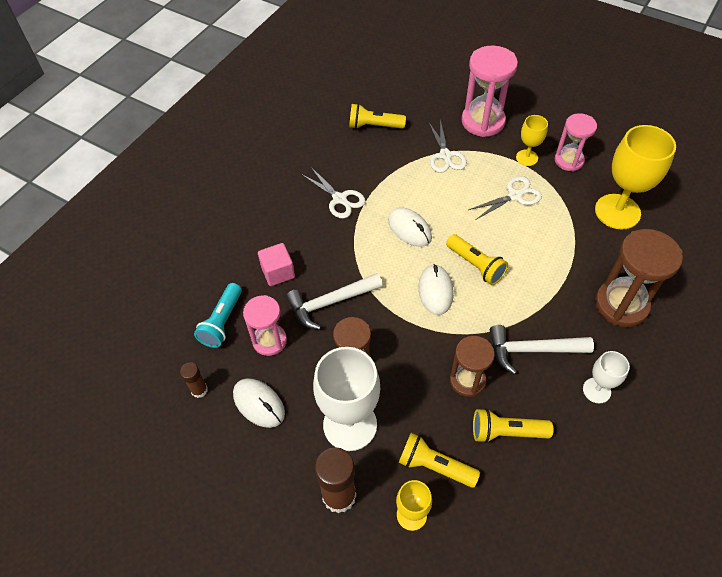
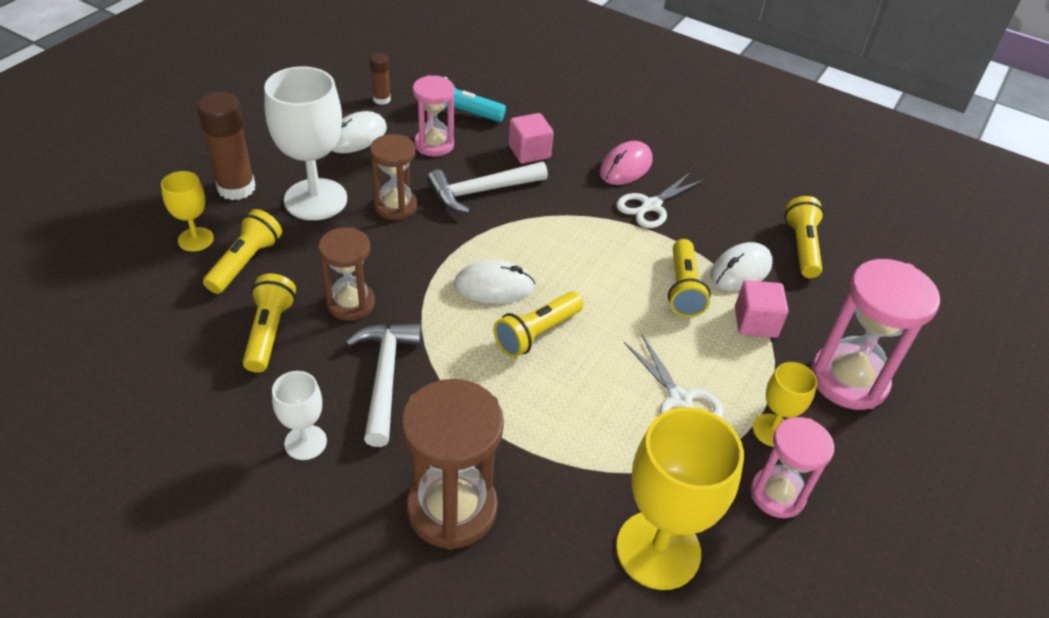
camera: 85 degrees right, 10 degrees down
(295, 211) = (625, 167): none -> pink mouse
(330, 303) = (482, 191): white hammer -> white hammer turned 90 degrees counterclockwise
(409, 229) = (602, 269): white mouse -> white mouse (740, 270)
(421, 187) = (683, 289): none -> yellow flashlight
(445, 155) = (755, 322): white scissors -> pink cube

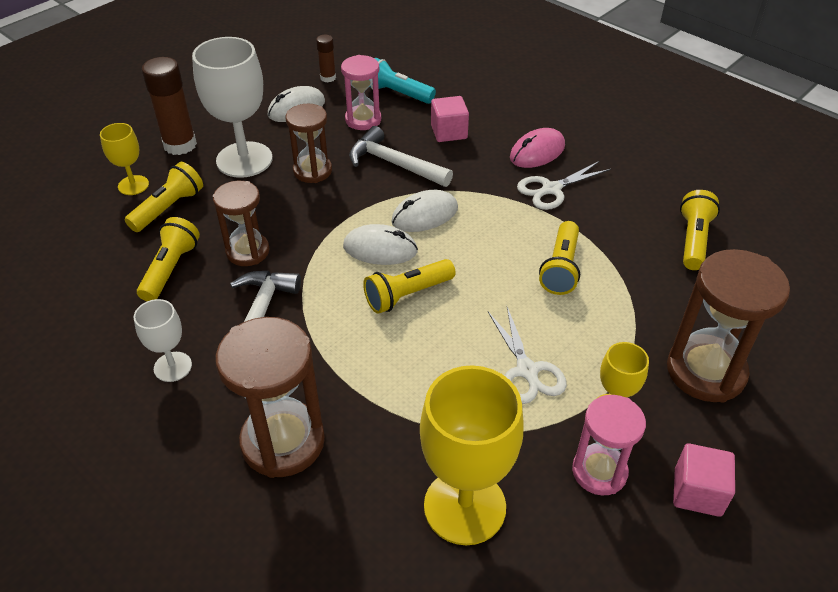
camera: 15 degrees right, 0 degrees up
(482, 191) = (394, 164): white hammer -> white hammer turned 45 degrees clockwise
(740, 270) = (623, 256): white mouse -> white mouse (424, 215)
(755, 322) = (624, 306): pink cube -> pink cube (697, 492)
(848, 380) = (705, 371): pink hourglass -> brown hourglass

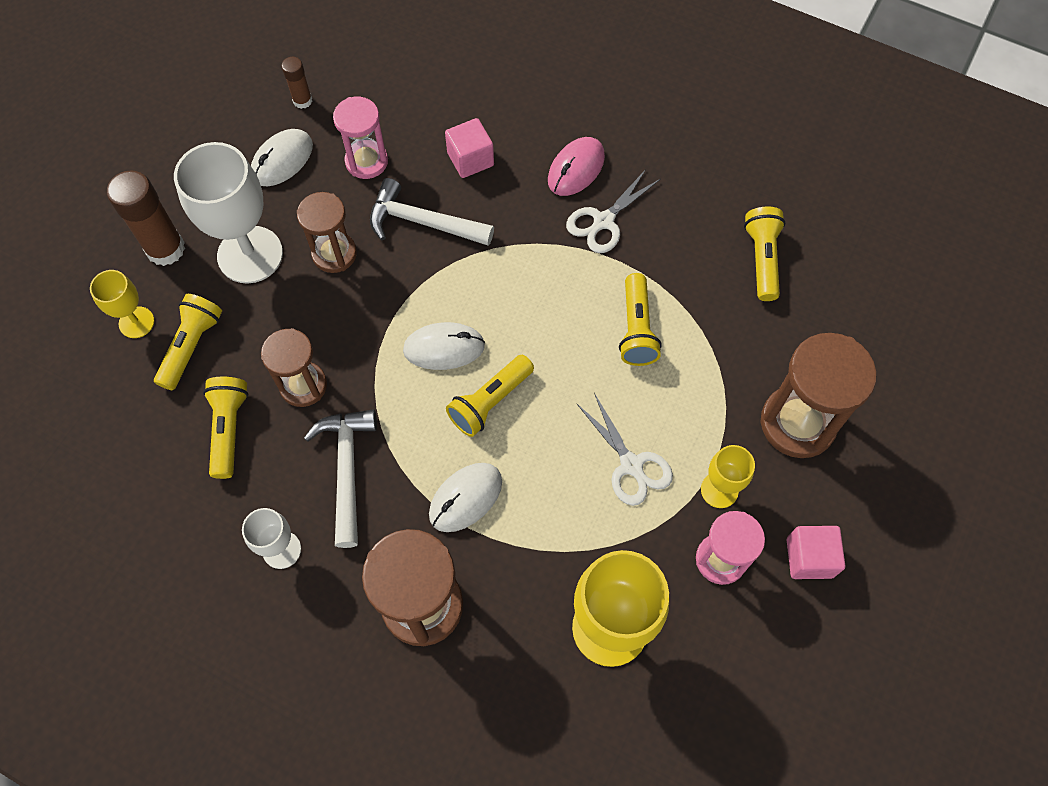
camera: 15 degrees left, 20 degrees up
(398, 94) = (394, 110): turquoise flashlight -> none
(424, 215) = (477, 290): white mouse -> white mouse (465, 498)

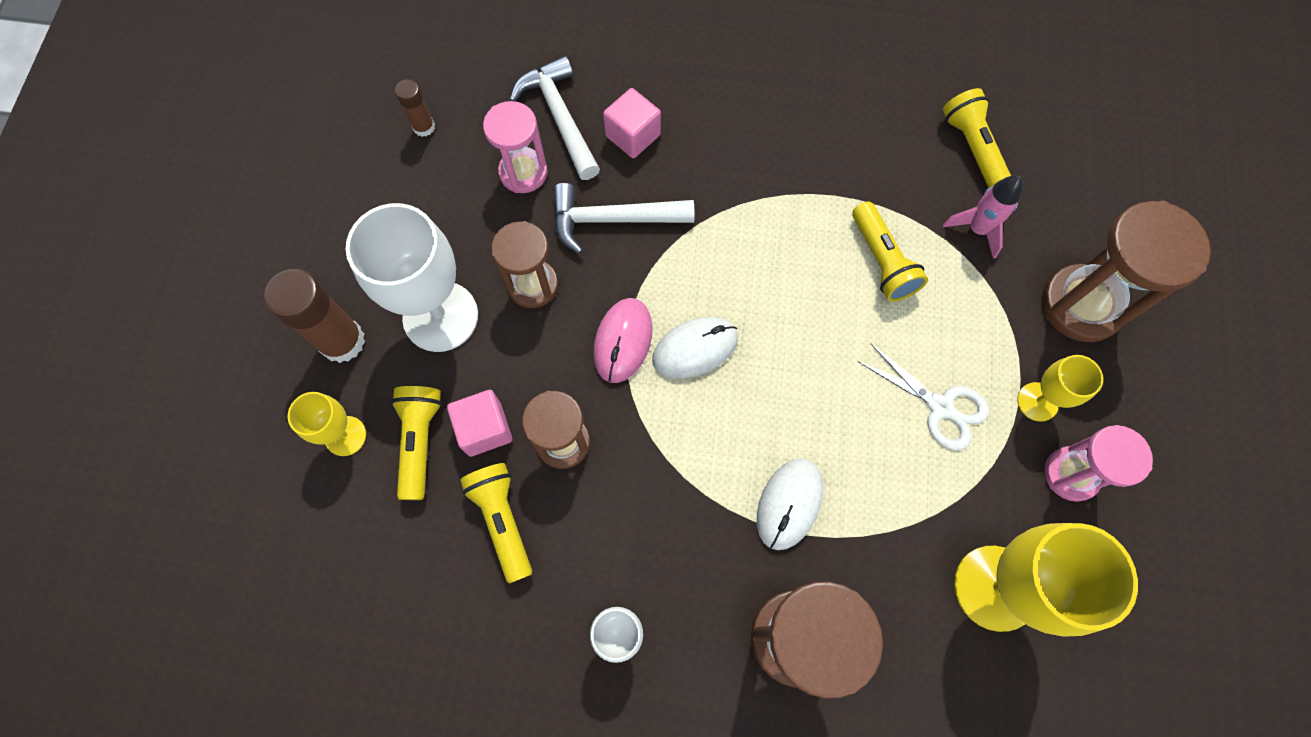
camera: 20 degrees left, 5 degrees up
(282, 160) = (430, 200): white mouse -> none
(346, 470) = (651, 519): white hammer -> white hammer (560, 118)
(490, 402) = (768, 390): yellow flashlight -> none
(576, 169) = (746, 111): pink mouse -> pink mouse (623, 341)
(603, 221) = (798, 158): white scissors -> none
(733, 329) = (977, 229): none -> pink rocket
(809, 558) = (1154, 440): pink cube -> pink cube (485, 429)

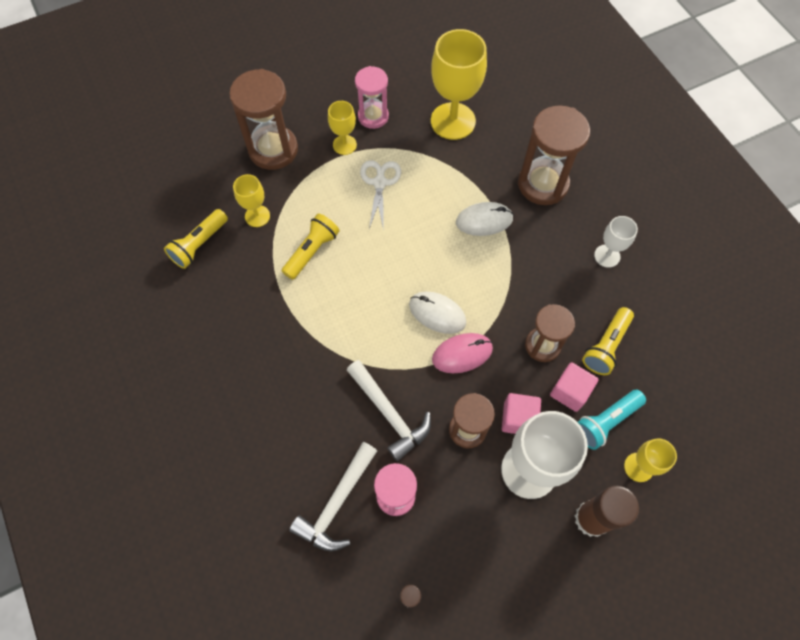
camera: 125 degrees left, 5 degrees down
(420, 441) = (605, 422): yellow flashlight -> turquoise flashlight
(633, 135) = (319, 444): pink cube -> pink cube (518, 419)
(977, 229) = (257, 216): pink rocket -> yellow goblet

